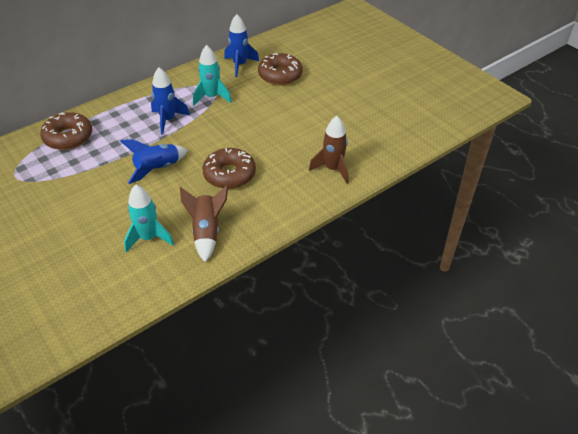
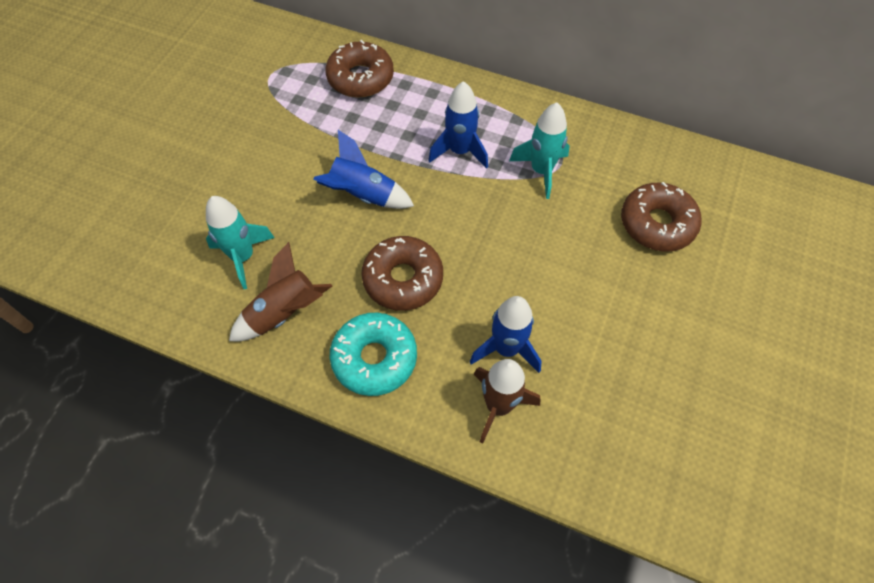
camera: 60 degrees right, 15 degrees up
(240, 65) = (637, 163): blue rocket -> blue rocket (506, 349)
(269, 204) = (374, 358): none -> turquoise donut

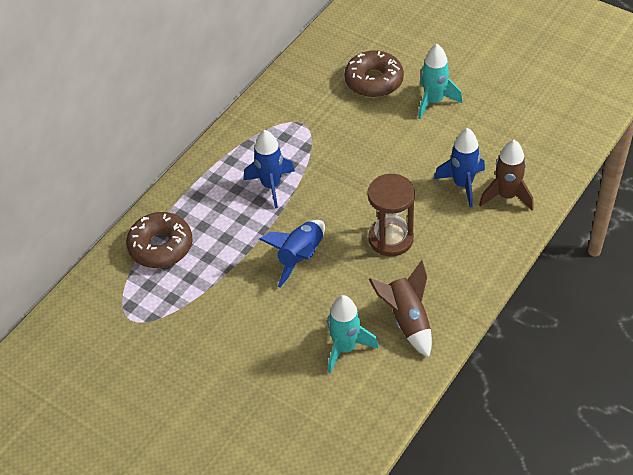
camera: 75 degrees left, 10 degrees down
(374, 358) = (458, 264): turquoise donut -> none
(403, 279) = (391, 238): brown donut -> brown hourglass
(541, 171) = (306, 137): turquoise rocket -> turquoise rocket (434, 101)

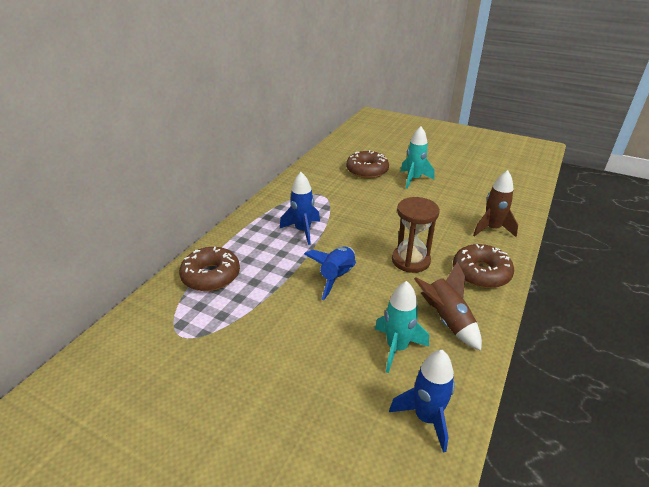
camera: 10 degrees left, 15 degrees down
(463, 184) = (455, 224): blue rocket -> blue rocket (426, 418)
(467, 261) = (481, 273): none -> brown donut

